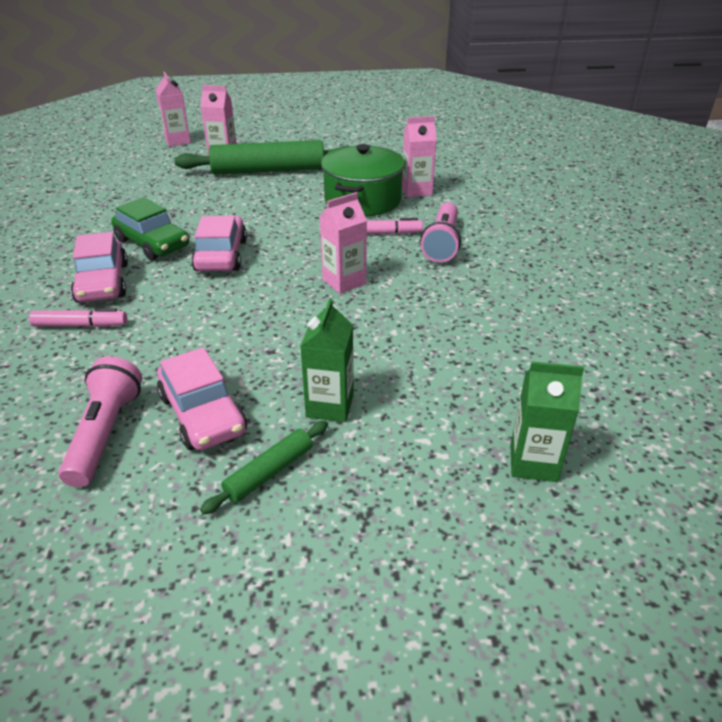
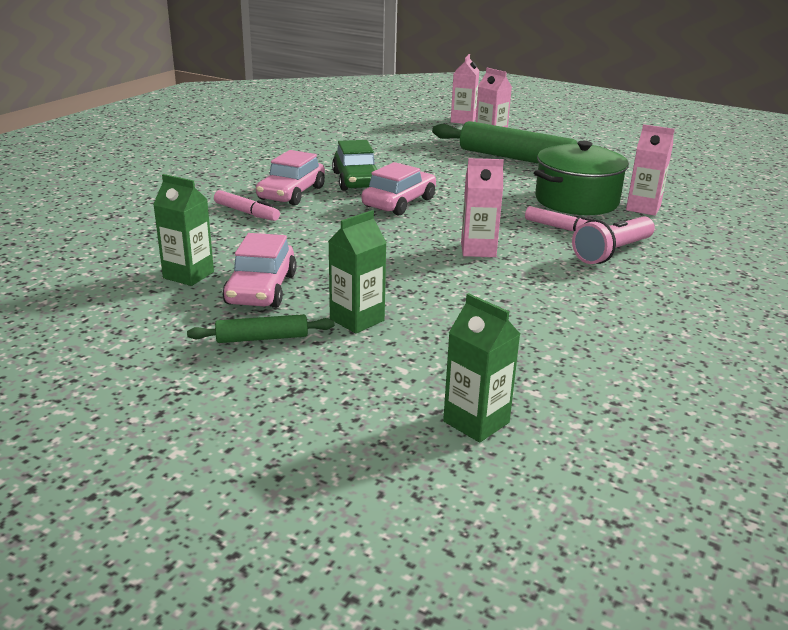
camera: 35 degrees right, 10 degrees down
(105, 433) = (188, 275): pink flashlight -> green carton

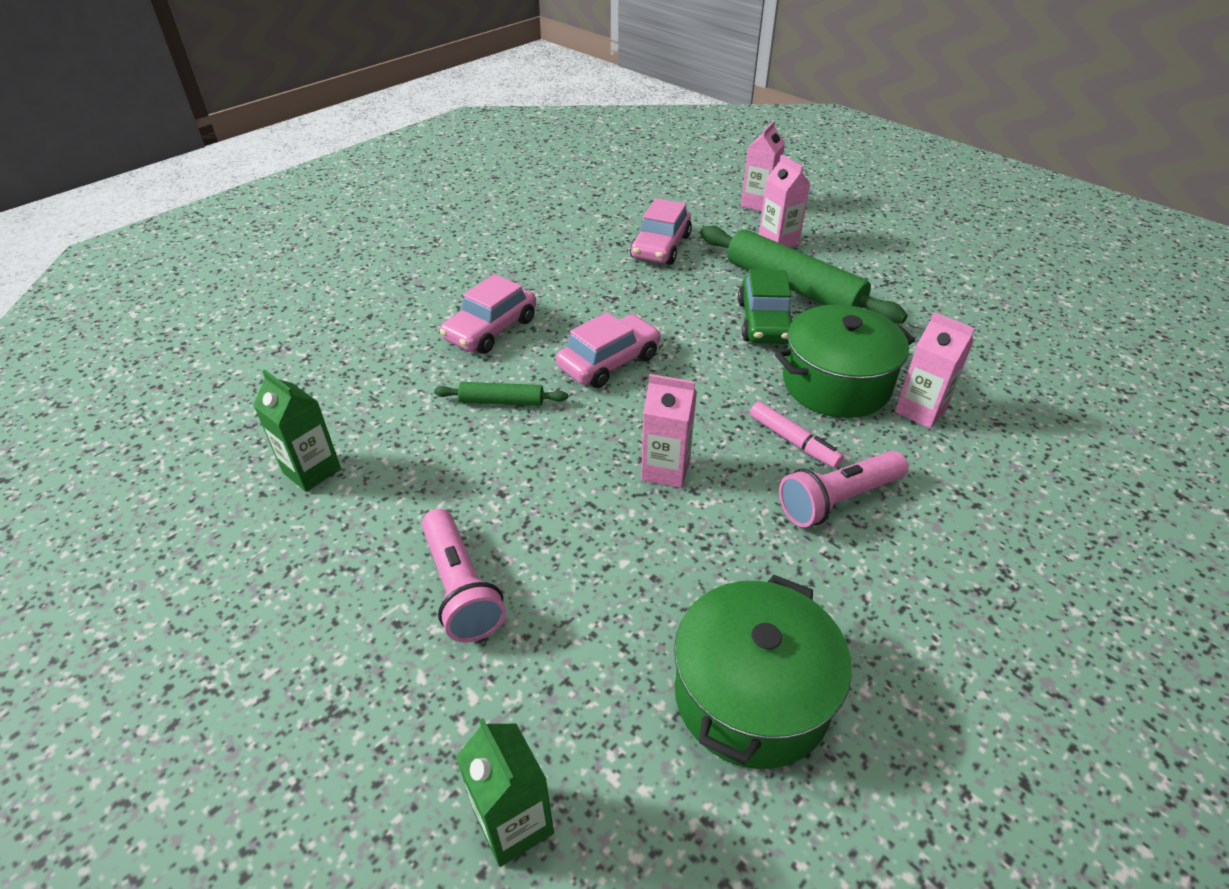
camera: 15 degrees right, 15 degrees up
(246, 212) = (425, 360): pink marker -> none
(261, 289) = (378, 510): pink car -> pink car (660, 247)
(262, 338) = (339, 604): green rolling pin -> green rolling pin (502, 401)
(356, 180) = (576, 312): green car -> green car (764, 322)
(357, 320) = (460, 588): green carton -> pink flashlight
(609, 344) = (751, 695): none -> green pot

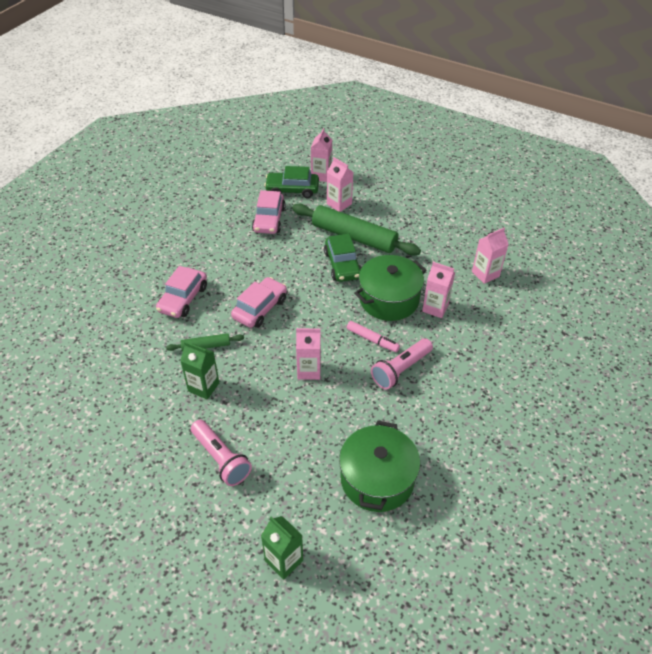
camera: 15 degrees left, 5 degrees up
(312, 471) = (112, 411): green carton -> green carton (203, 387)
(708, 215) = (292, 190): none -> green car
(1022, 373) = (485, 274): none -> pink carton

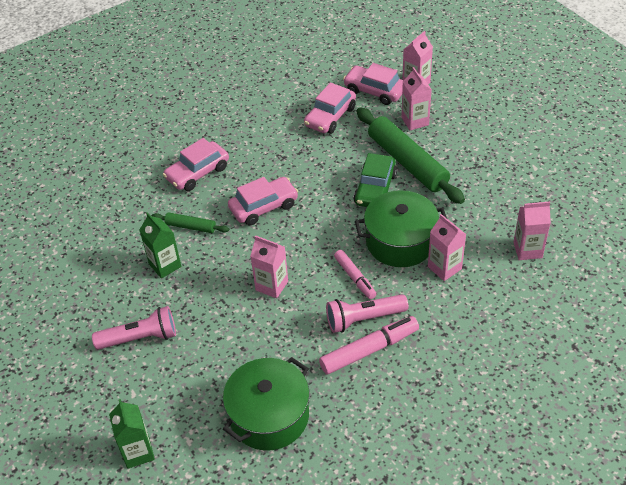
camera: 30 degrees right, 0 degrees up
(221, 459) = (140, 338): pink flashlight -> pink flashlight turned 90 degrees counterclockwise
(292, 190) = (374, 91): green car -> pink car
(421, 392) = (369, 350): none -> pink marker

